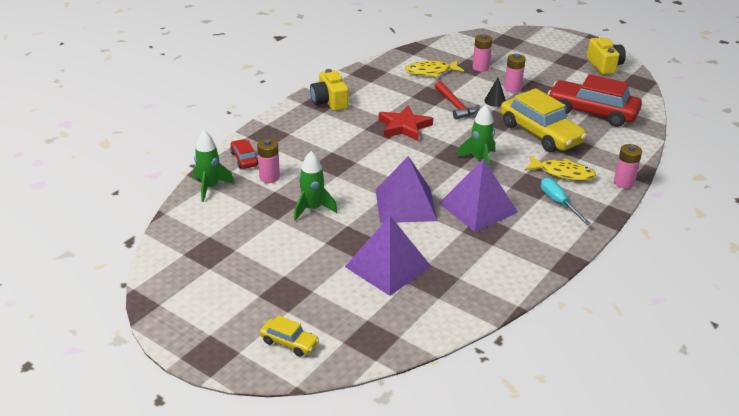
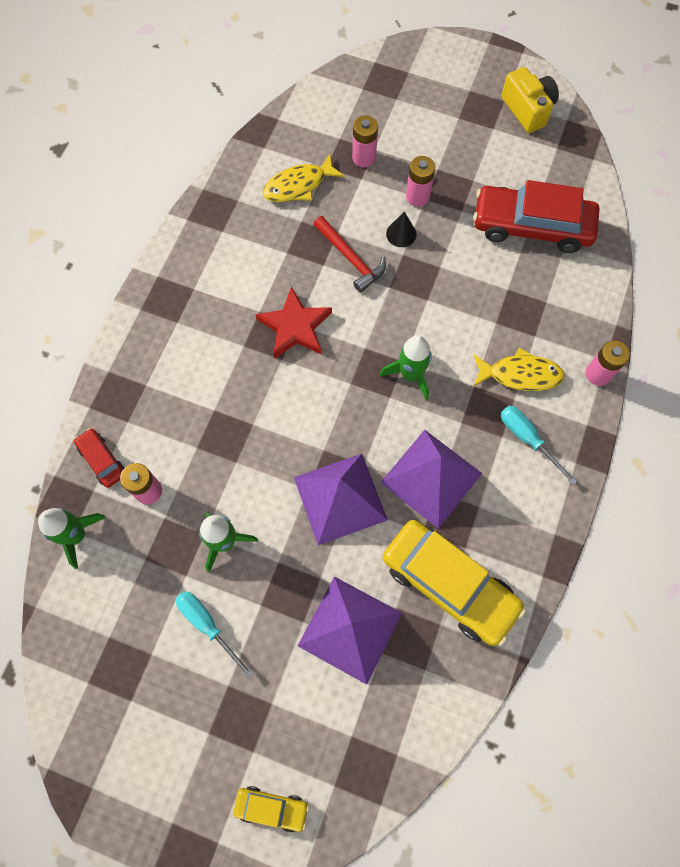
camera: 15 degrees left, 35 degrees up
(282, 244) = (208, 625): none -> turquoise screwdriver
(329, 102) = (178, 295): yellow camera -> none
(540, 133) = (475, 294): yellow car -> yellow car (449, 584)

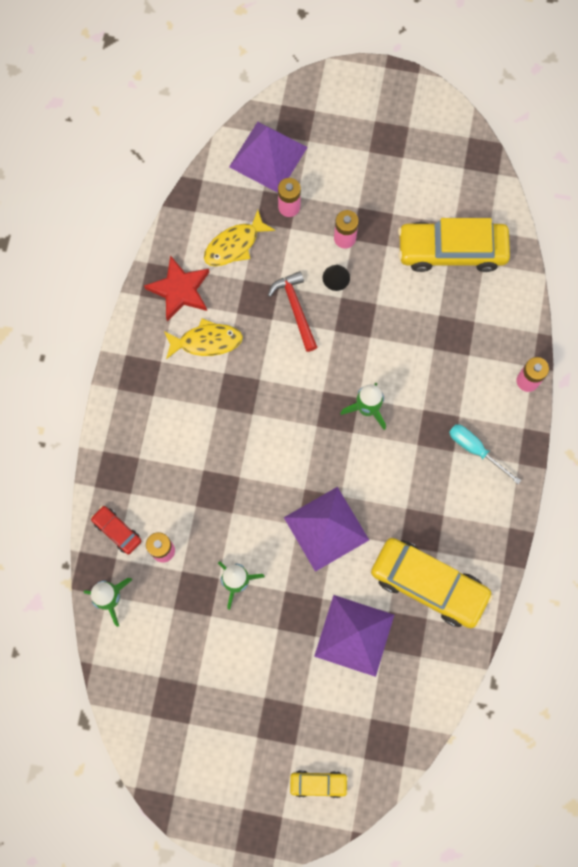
camera: 10 degrees left, 5 degrees up
(208, 625) = (238, 653): turquoise screwdriver -> none
(295, 327) = (258, 382): red star -> red star (180, 290)
(351, 258) = (295, 309): red hammer -> red hammer turned 150 degrees counterclockwise
(431, 478) = (399, 497): purple pyramid -> purple pyramid (268, 157)
(520, 374) = (461, 393): yellow fish -> yellow fish (206, 341)
(527, 109) = (431, 133): yellow camera -> none
(532, 226) = (451, 251): red car -> yellow car

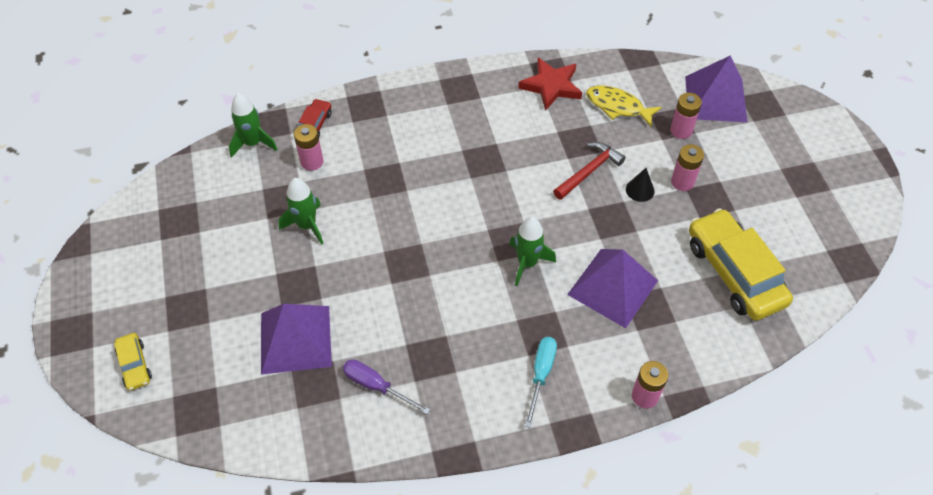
camera: 65 degrees right, 20 degrees down
(206, 341) = (517, 121): yellow fish -> none
(326, 528) = (391, 275): purple pyramid -> purple pyramid (612, 287)
(429, 584) = (376, 386): yellow car -> purple screwdriver

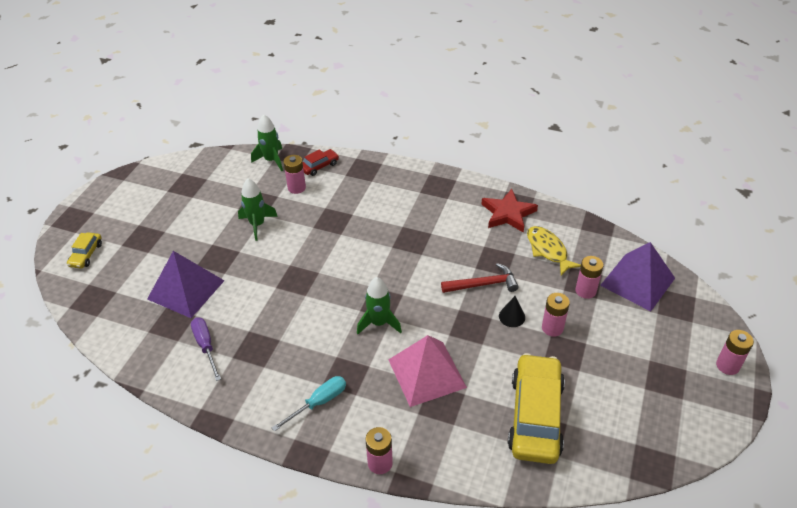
camera: 35 degrees right, 10 degrees down
(612, 287) = (427, 373): purple pyramid -> pink pyramid
(840, 140) = (727, 365): none -> pink battery

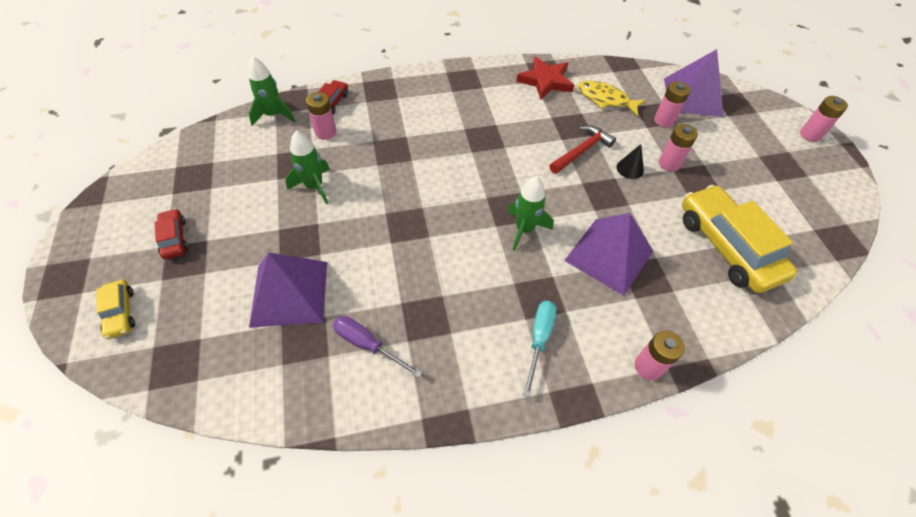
camera: 35 degrees left, 10 degrees up
(147, 221) = (174, 238): none -> red car
(427, 373) = (609, 255): pink pyramid -> purple pyramid

